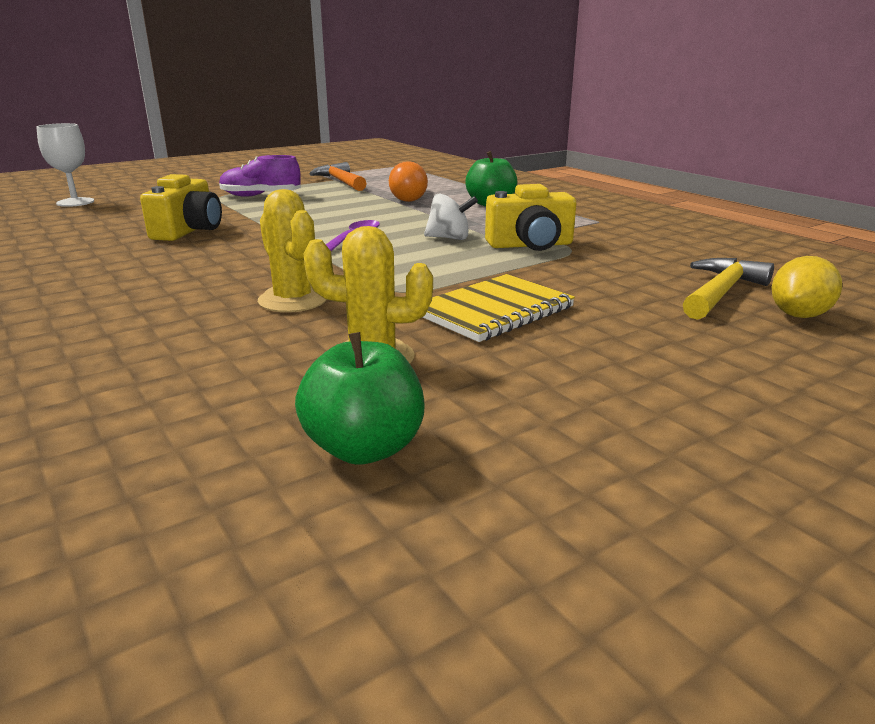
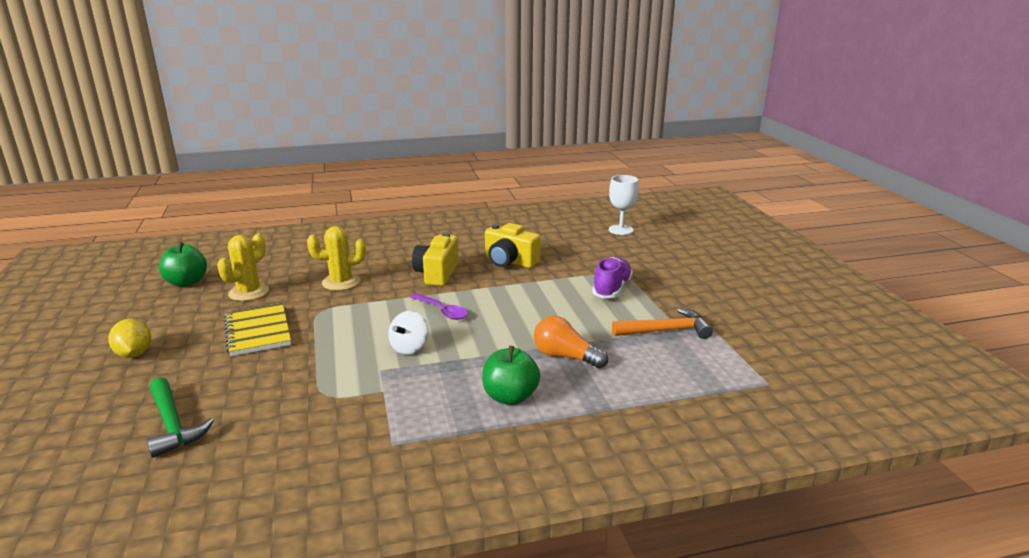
camera: 110 degrees right, 0 degrees up
(530, 245) = (357, 379): yellow camera -> yellow camera (437, 273)
(720, 292) = (173, 425): yellow hammer -> green hammer
(799, 315) = (104, 438): yellow lemon -> yellow lemon (134, 354)

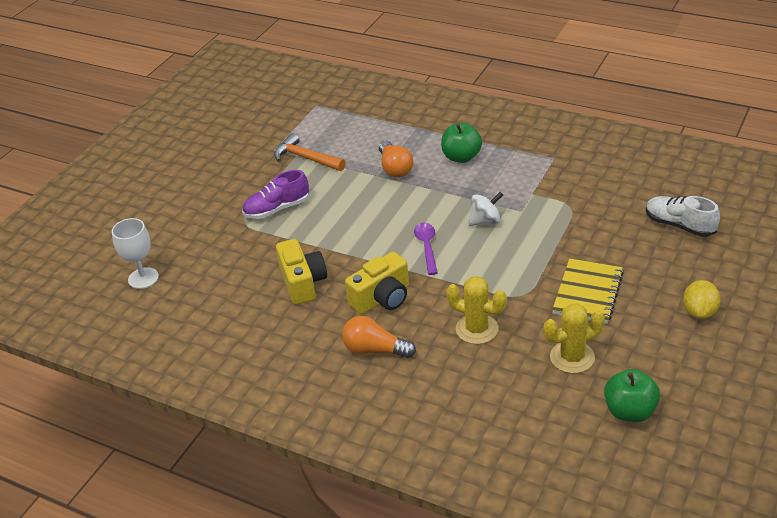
camera: 135 degrees left, 15 degrees up
(173, 425) = (679, 225): green hammer -> white shoe
(406, 252) = (375, 350): none -> orange light bulb

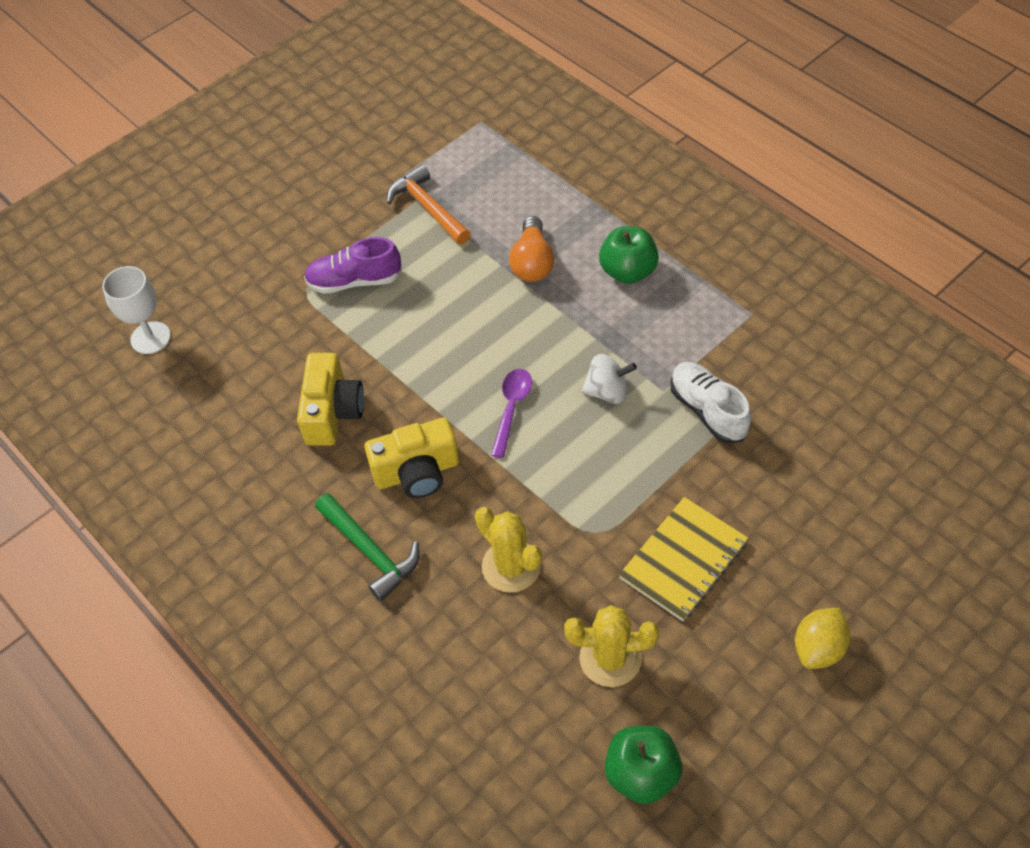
camera: 20 degrees right, 15 degrees up
(375, 350) = (370, 551): orange light bulb -> green hammer
(679, 225) = (867, 490): white shoe -> white shoe (707, 410)

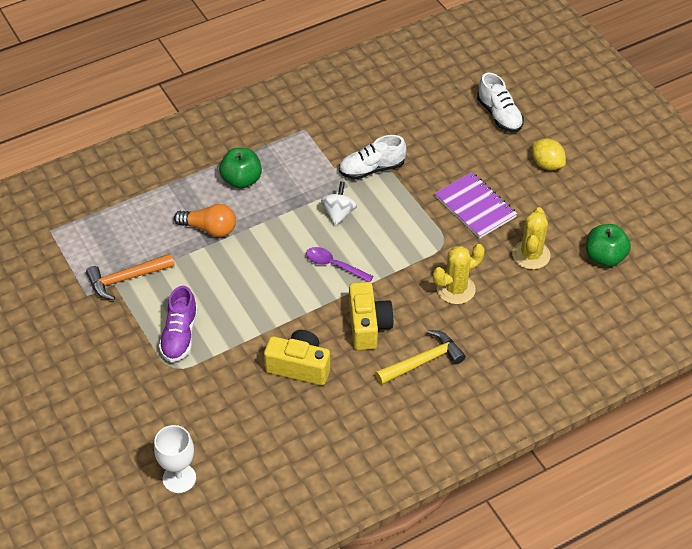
camera: 80 degrees left, 5 degrees down
(370, 551) = (423, 361): green hammer -> yellow hammer
(683, 560) = (475, 207): yellow notebook -> purple notebook
(900, 556) = (499, 115): none -> white shoe

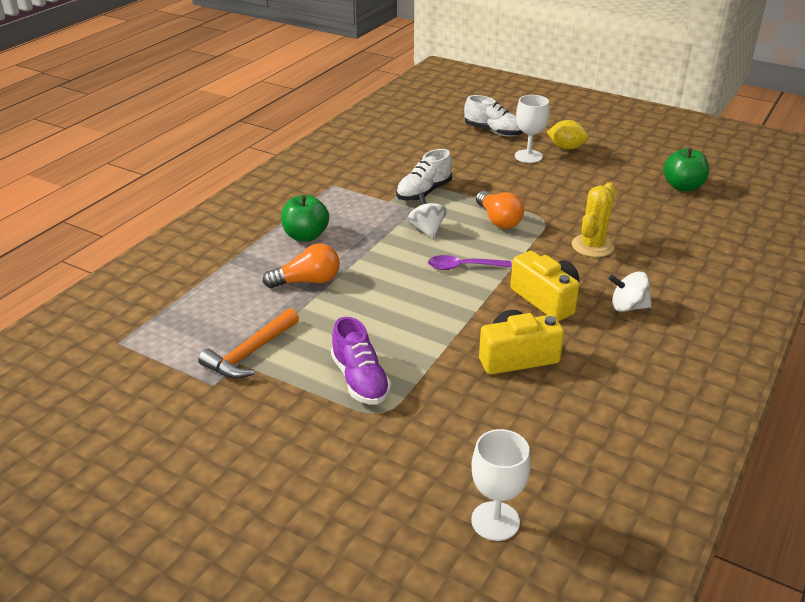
camera: 30 degrees left, 15 degrees down
(405, 227) = (498, 220): none -> orange light bulb
(423, 361) = (628, 307): yellow hammer -> white spinning top
(475, 207) = (542, 189): purple notebook -> none
(501, 161) = (528, 156): none -> white goblet
(531, 255) = (625, 204): yellow cactus -> none

